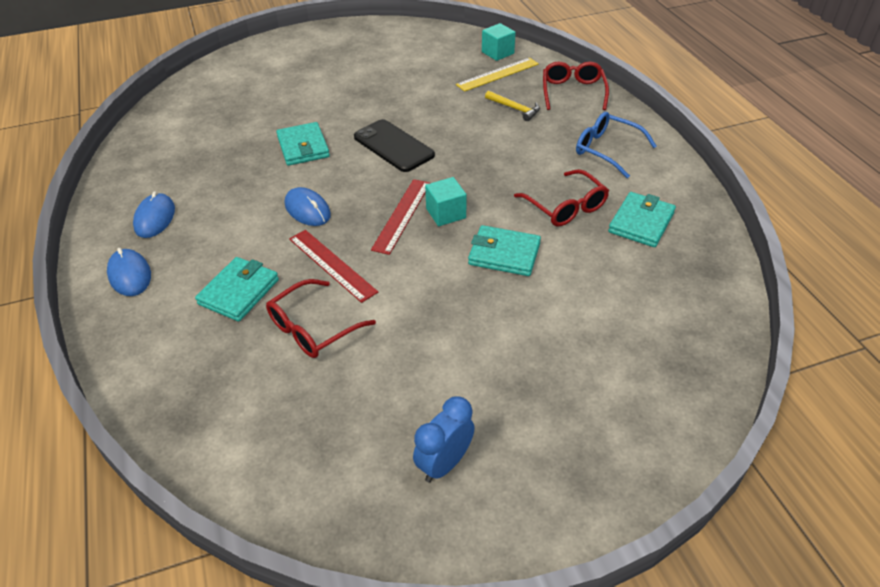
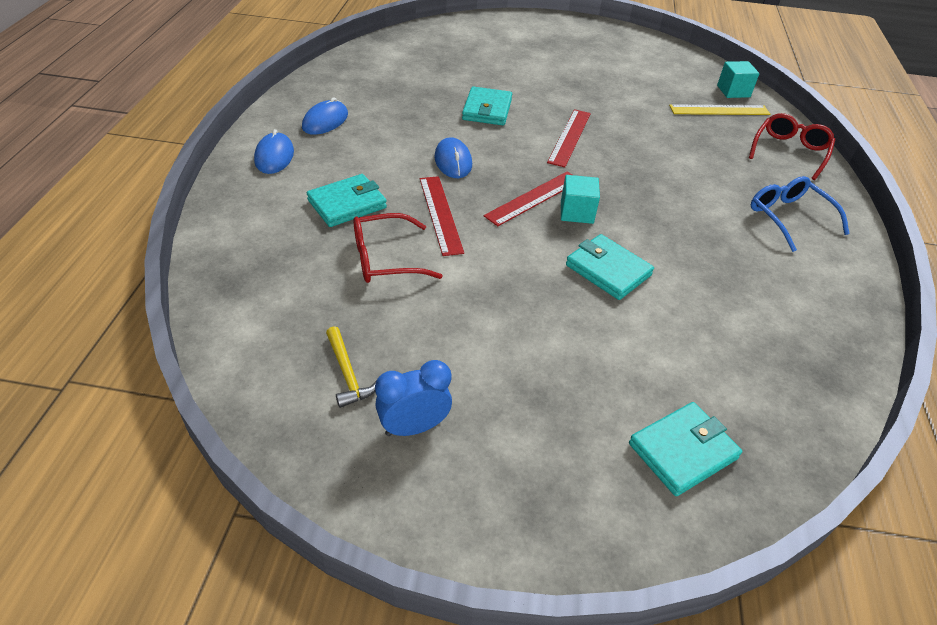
camera: 25 degrees right, 0 degrees up
(393, 146) = (569, 137): black phone -> red ruler
(515, 109) = (714, 146): yellow hammer -> yellow hammer (347, 374)
(566, 207) = (704, 253): red glasses -> none
(641, 222) = (778, 300): turquoise wallet -> turquoise wallet (682, 451)

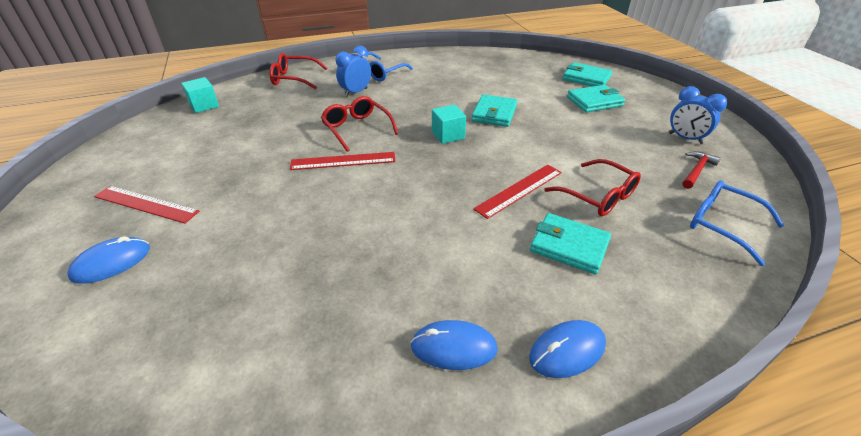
camera: 115 degrees left, 5 degrees down
(265, 316) = (722, 225): none -> blue glasses
(347, 374) = (697, 170): yellow hammer -> red hammer
(453, 161) = (440, 210): blue mouse -> blue mouse (111, 262)
(487, 110) = (325, 221): turquoise wallet -> turquoise wallet (594, 101)
(534, 198) = (450, 155): red ruler -> red ruler (146, 204)
(630, 160) = (357, 128): none -> red glasses
(719, 110) = (244, 107): yellow ruler -> none
(727, 183) = (356, 92): none -> blue clock

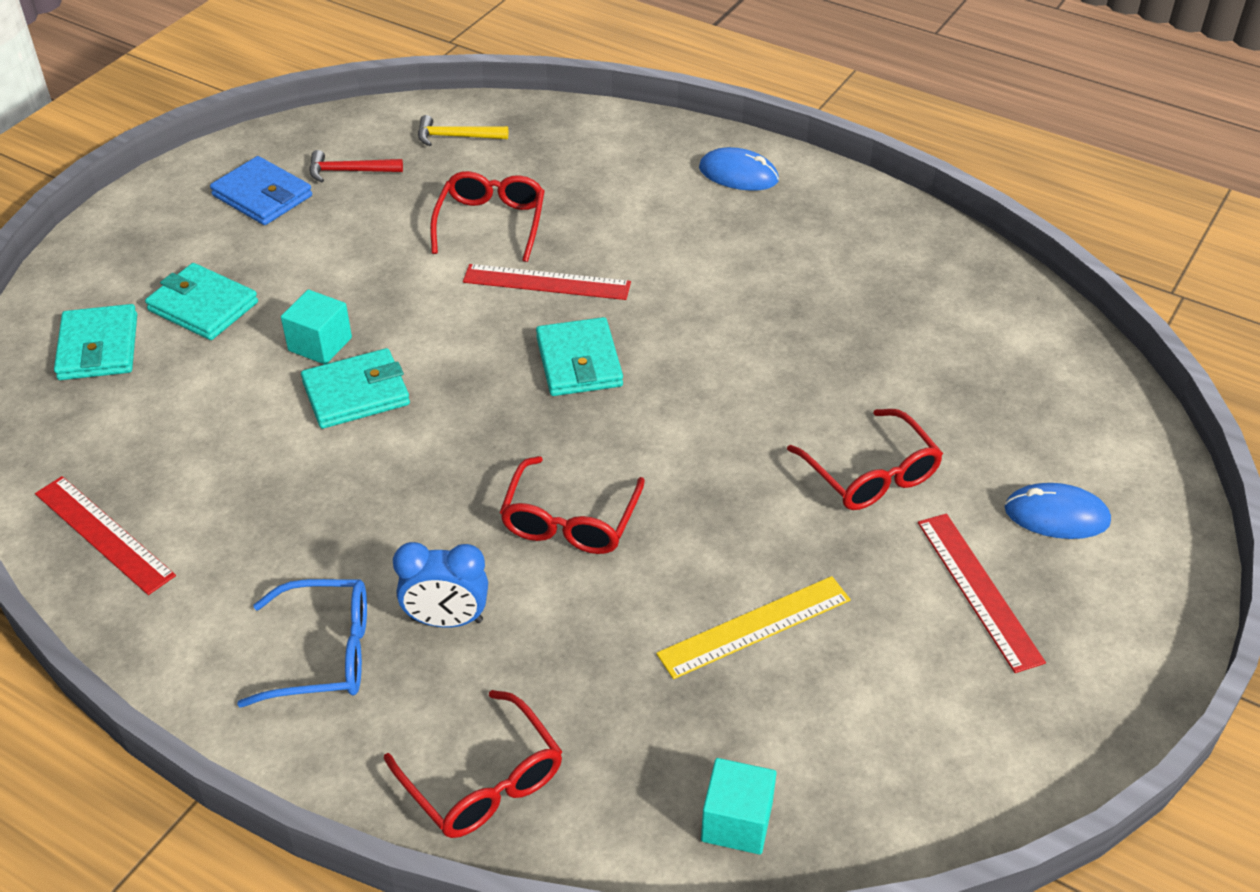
camera: 130 degrees left, 5 degrees up
(243, 216) = (871, 474): none -> red glasses
(245, 142) = (754, 627): none -> yellow ruler
(343, 161) = (667, 471): red ruler -> red ruler (104, 534)
(448, 135) = (480, 407): turquoise cube -> turquoise cube (320, 344)
(454, 347) = (812, 227): blue mouse -> none
(569, 246) = (607, 214): turquoise wallet -> turquoise wallet (579, 362)
(685, 138) = (262, 196): blue clock -> blue wallet
(722, 225) = (456, 137): blue glasses -> yellow hammer

